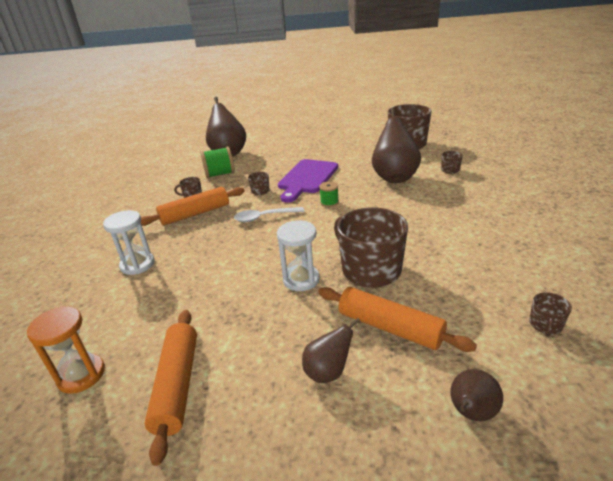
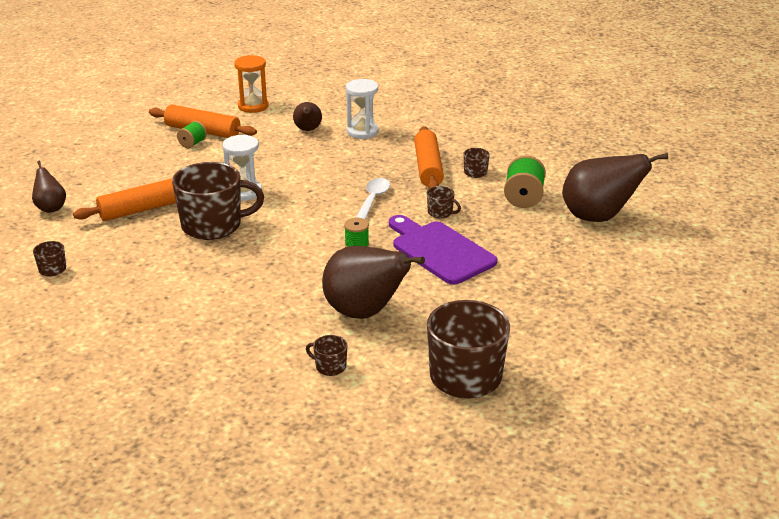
camera: 115 degrees right, 0 degrees up
(218, 374) = (192, 143): none -> green spool
(328, 372) = (142, 176): brown pear -> brown pear (308, 130)

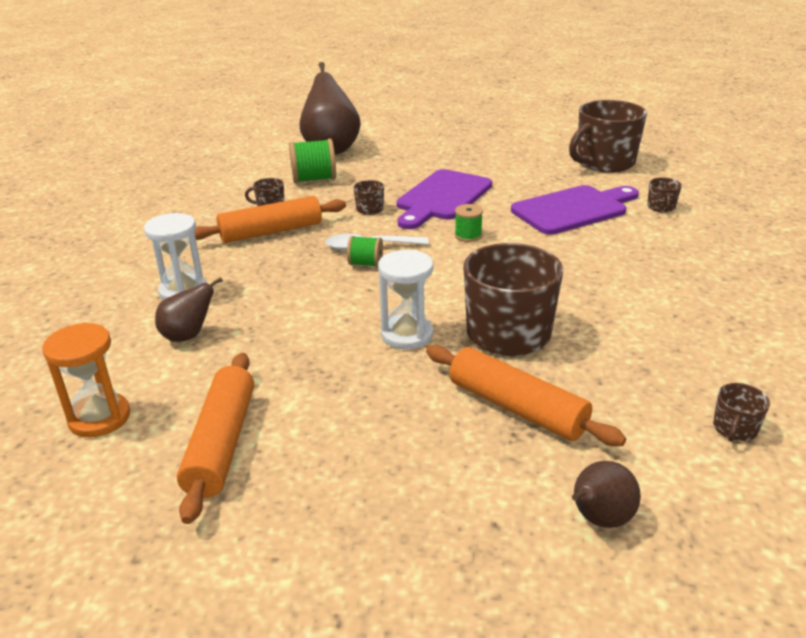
camera: 110 degrees left, 0 degrees up
(192, 143) = (276, 437): green spool -> green spool (365, 264)
(365, 313) = (573, 209): brown pear -> purple cutting board

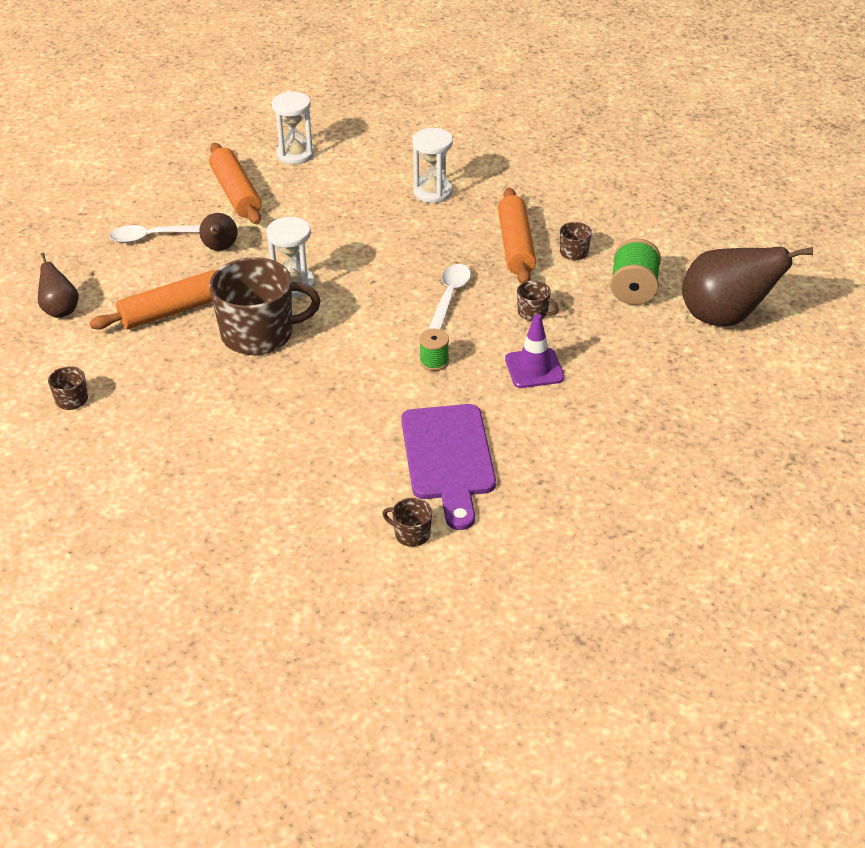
camera: 110 degrees right, 10 degrees up
(99, 418) = (295, 154): orange hourglass -> white hourglass
(188, 336) = (365, 190): brown pear -> brown pear (220, 248)
(222, 443) = (236, 193): orange rolling pin -> orange rolling pin turned 45 degrees clockwise
(365, 264) = (418, 287): green spool -> none
(370, 491) = (152, 237): none -> white spoon
(442, 198) = (534, 368): purple cutting board -> purple traffic cone
(604, 163) = (569, 544): brown mug -> none

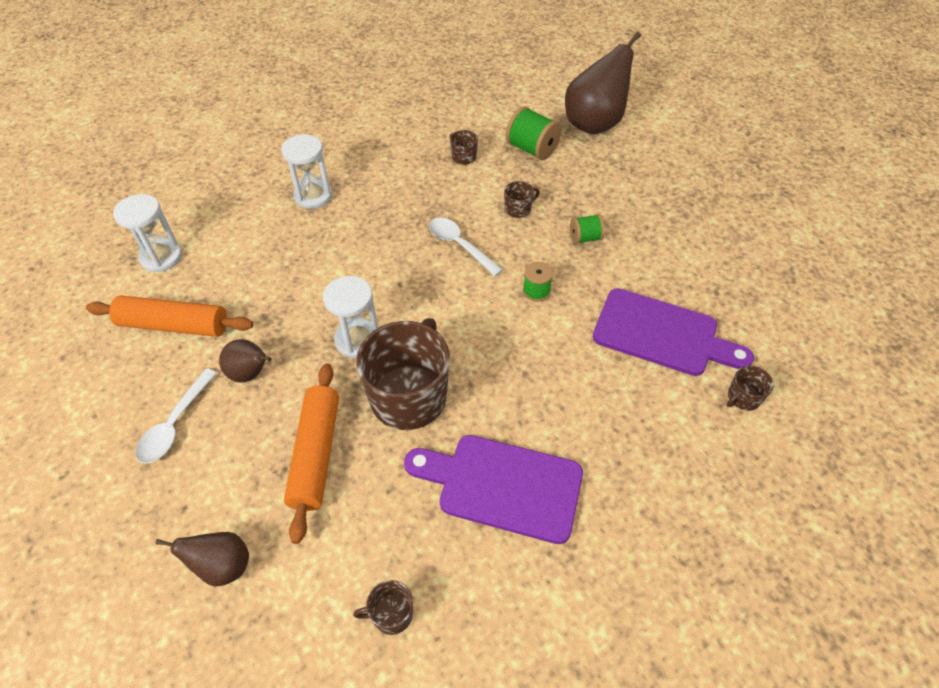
camera: 60 degrees left, 10 degrees up
(210, 415) = (502, 486): none -> purple cutting board
(516, 246) = (428, 182): orange rolling pin -> none
(534, 368) = (585, 238): purple traffic cone -> green spool

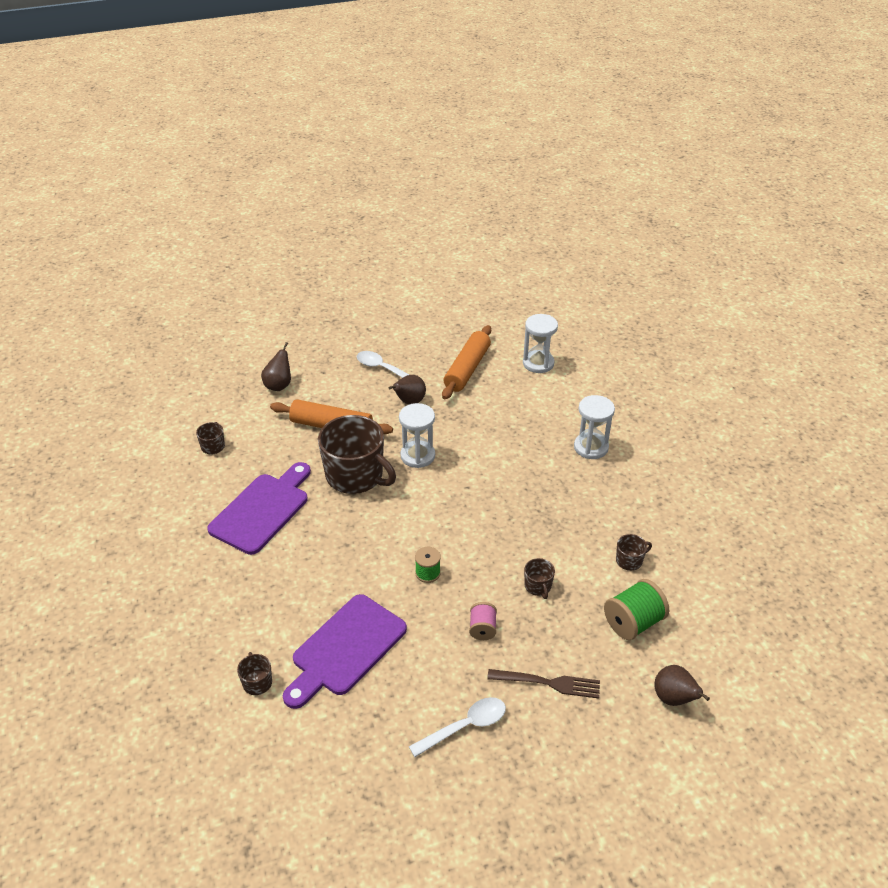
camera: 105 degrees right, 10 degrees down
(460, 245) = (500, 533): white spoon -> white spoon (465, 726)
(585, 238) = (482, 629): green spool -> pink spool
(594, 124) = (674, 699): brown pear -> brown pear, size x0.52
(619, 189) = (548, 683): none -> brown fork

